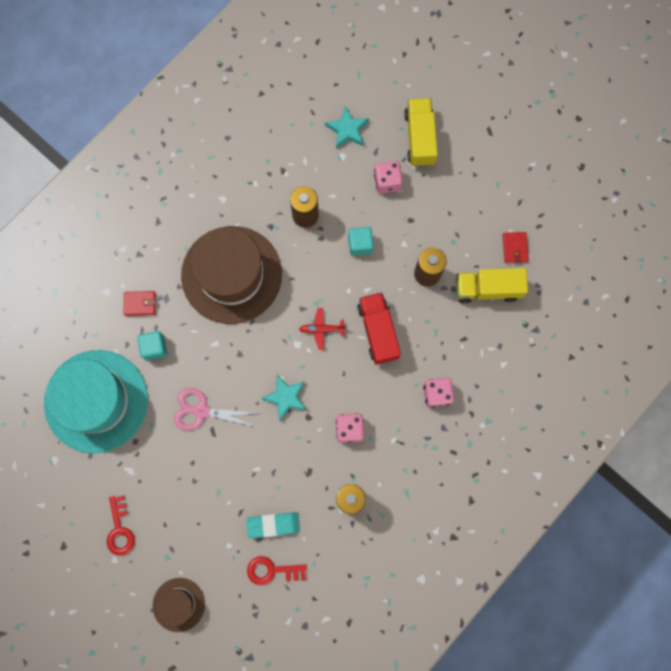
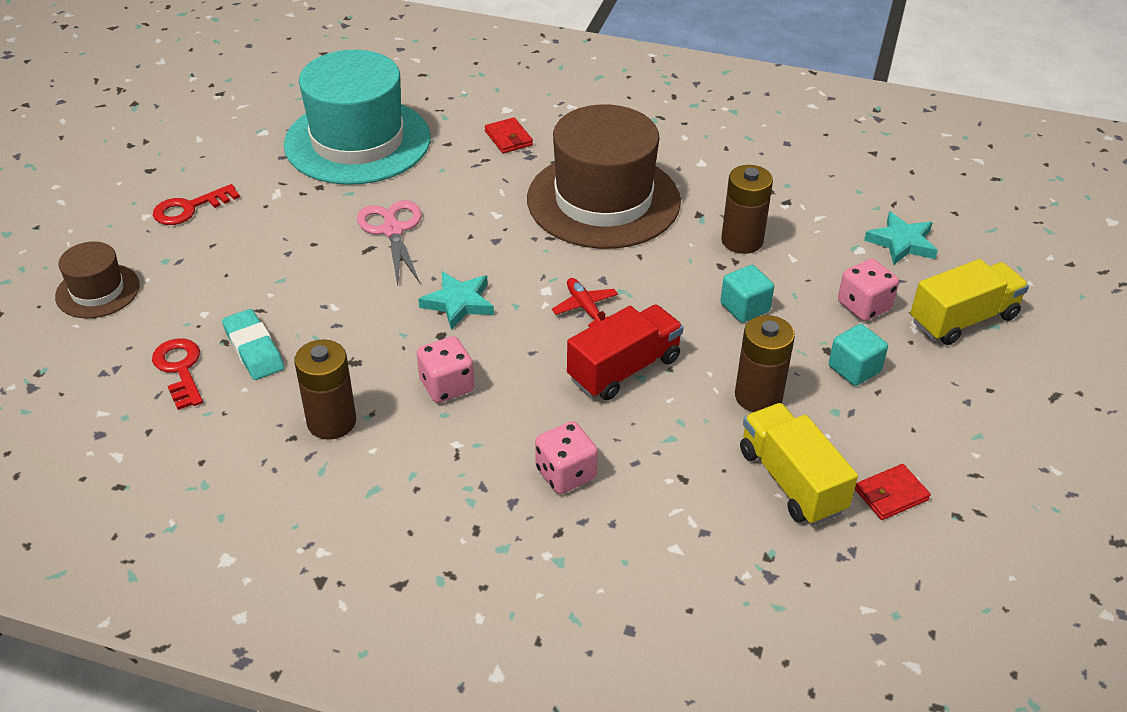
camera: 65 degrees right, 35 degrees down
(154, 347) = (457, 166): turquoise cube -> turquoise cube (854, 369)

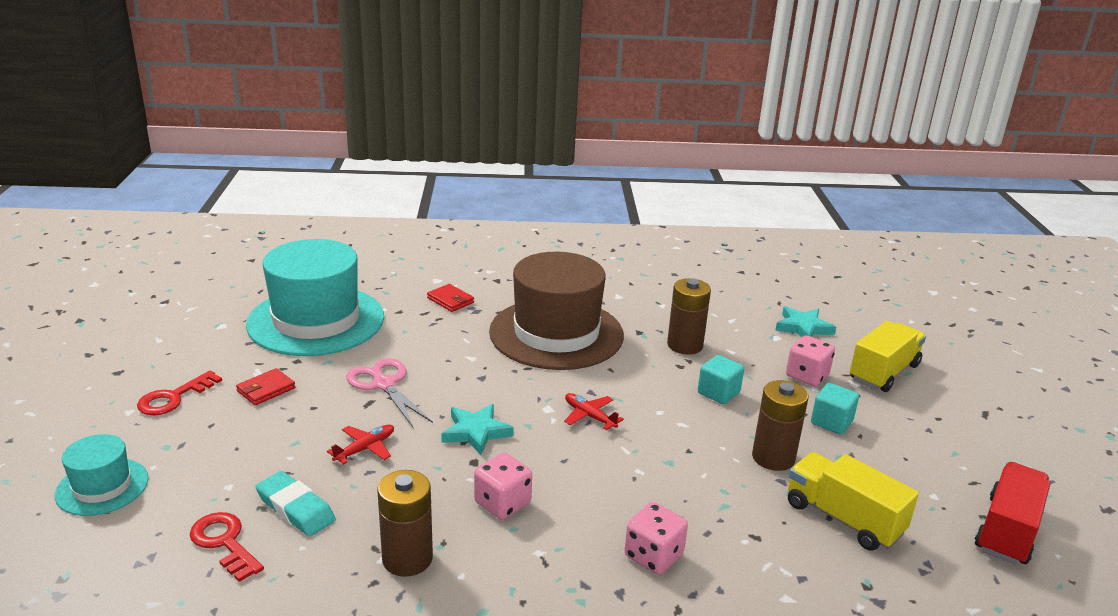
camera: 20 degrees left, 15 degrees down
(97, 291) = (102, 487): brown hat -> turquoise hat
(342, 299) = (365, 449): none -> red plane
(624, 369) = (651, 458): red truck -> red truck (1007, 531)
(891, 495) = (925, 512): red wallet -> red wallet (266, 389)

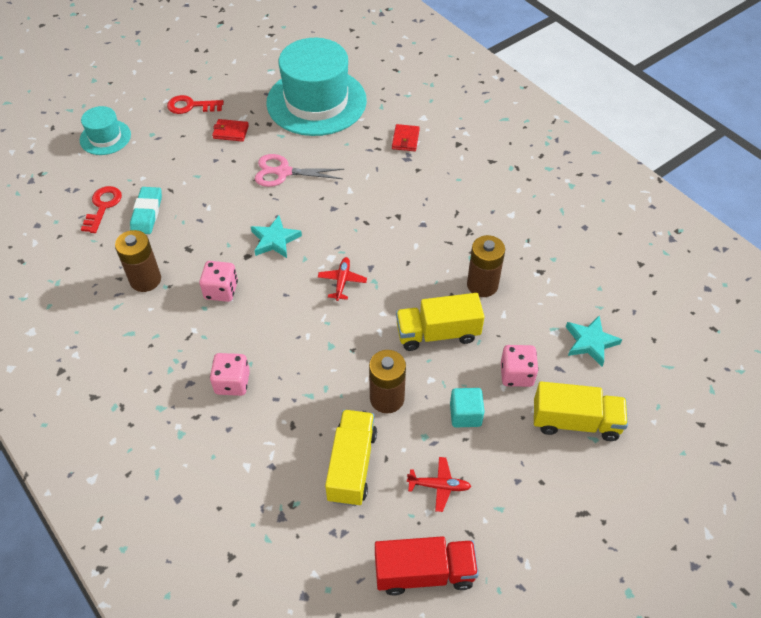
camera: 55 degrees right, 25 degrees up
(365, 449) = (217, 205): red plane -> red plane (439, 486)
(383, 384) = (282, 172): pink scissors -> pink scissors turned 105 degrees counterclockwise
(556, 333) = (422, 212): brown hat -> none
(718, 393) = (438, 333): turquoise cube -> yellow truck

